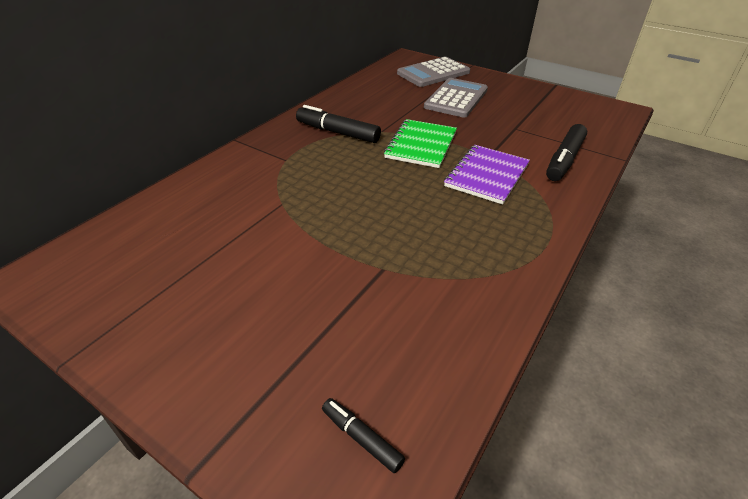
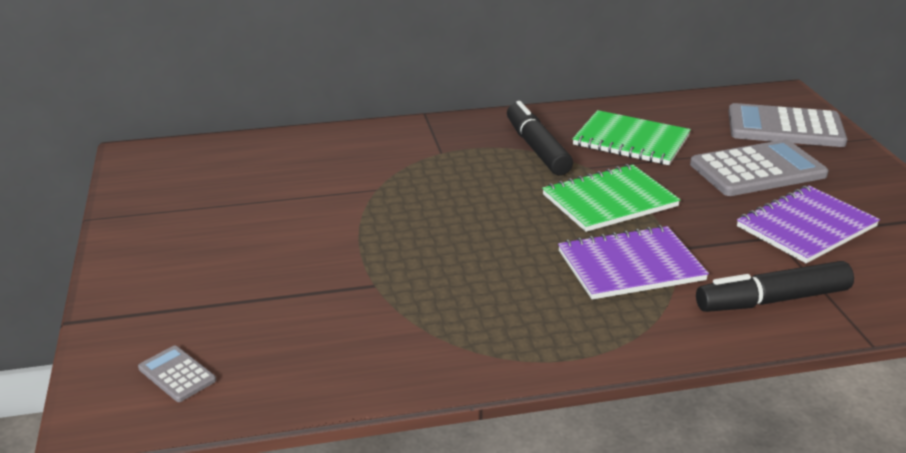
camera: 45 degrees right, 10 degrees down
(361, 438) = (177, 374): black marker -> grey calculator
(378, 107) = (631, 141): none -> green notebook
(517, 117) = (806, 227): none -> purple notebook

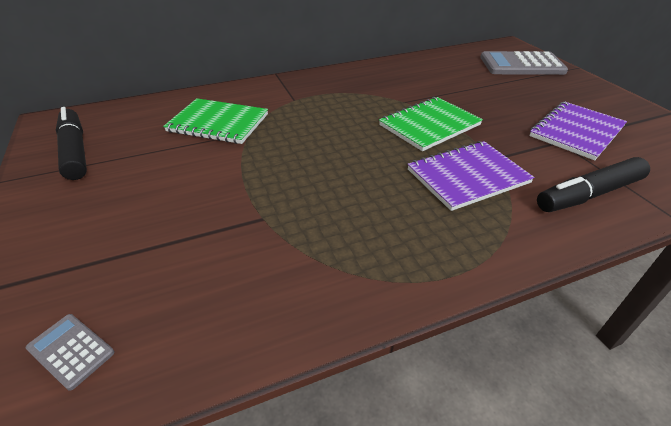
camera: 10 degrees left, 10 degrees up
(537, 148) = (363, 91): black marker -> black marker (75, 151)
(631, 141) = (426, 81): green notebook -> green notebook (218, 123)
(757, 170) = (520, 94): grey calculator -> none

